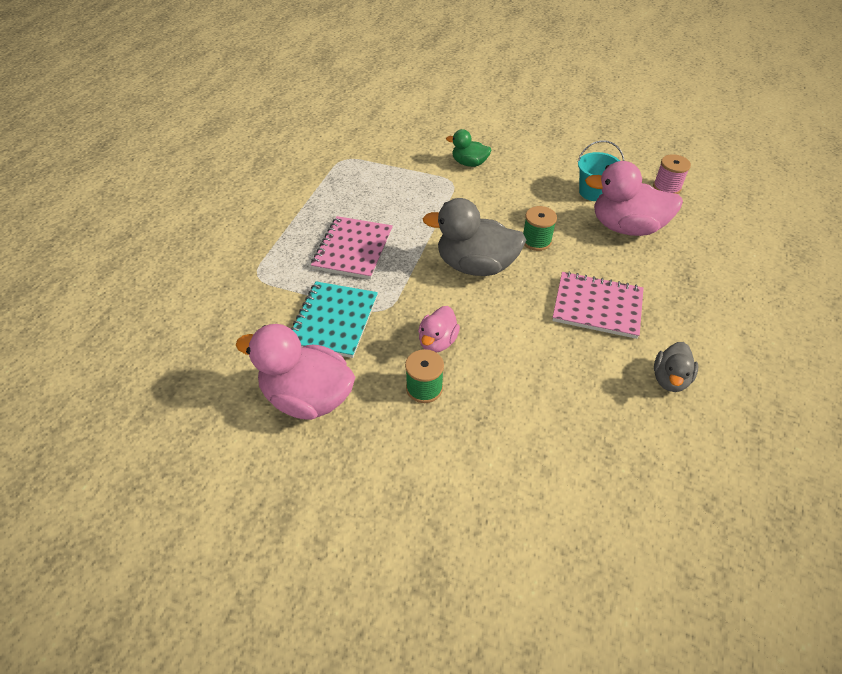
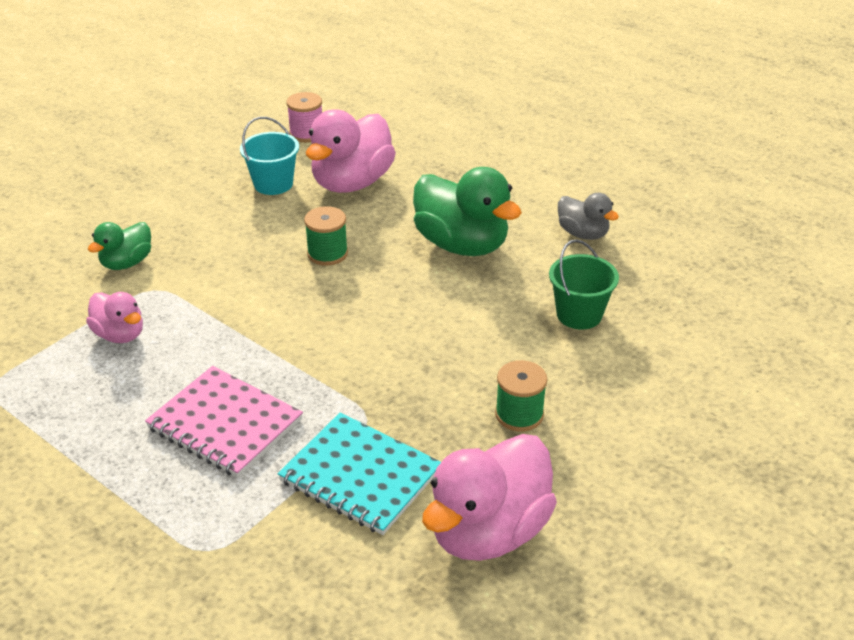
camera: 70 degrees left, 10 degrees down
(437, 342) = (450, 384): pink duck -> pink duck (120, 334)
(475, 266) = (338, 315): grey duck -> none
(558, 400) = (579, 314): none -> green bucket
(597, 306) = (462, 245): pink notebook -> green duck

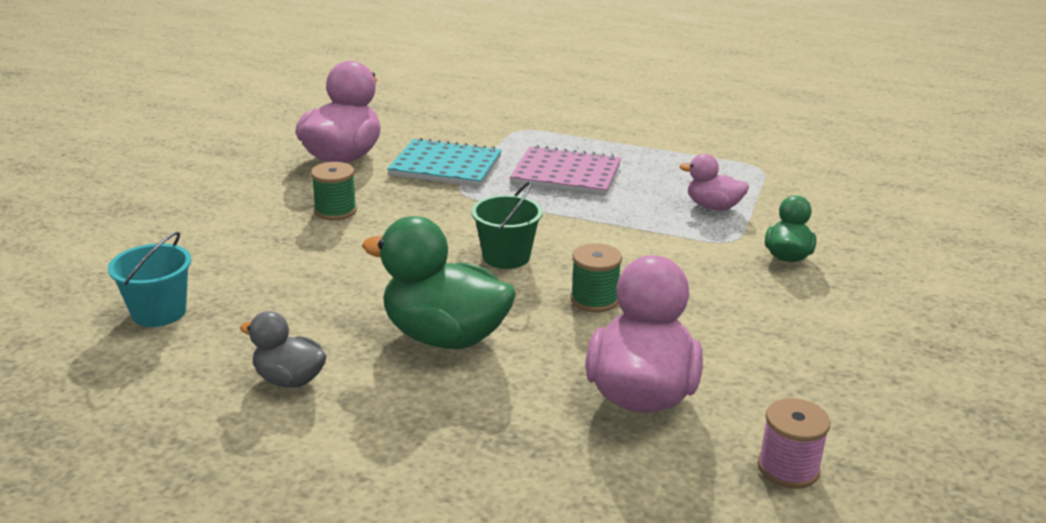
camera: 160 degrees right, 10 degrees down
(273, 184) = (742, 370): turquoise bucket -> turquoise bucket (159, 312)
(579, 314) = (288, 289): green bucket -> green bucket (506, 257)

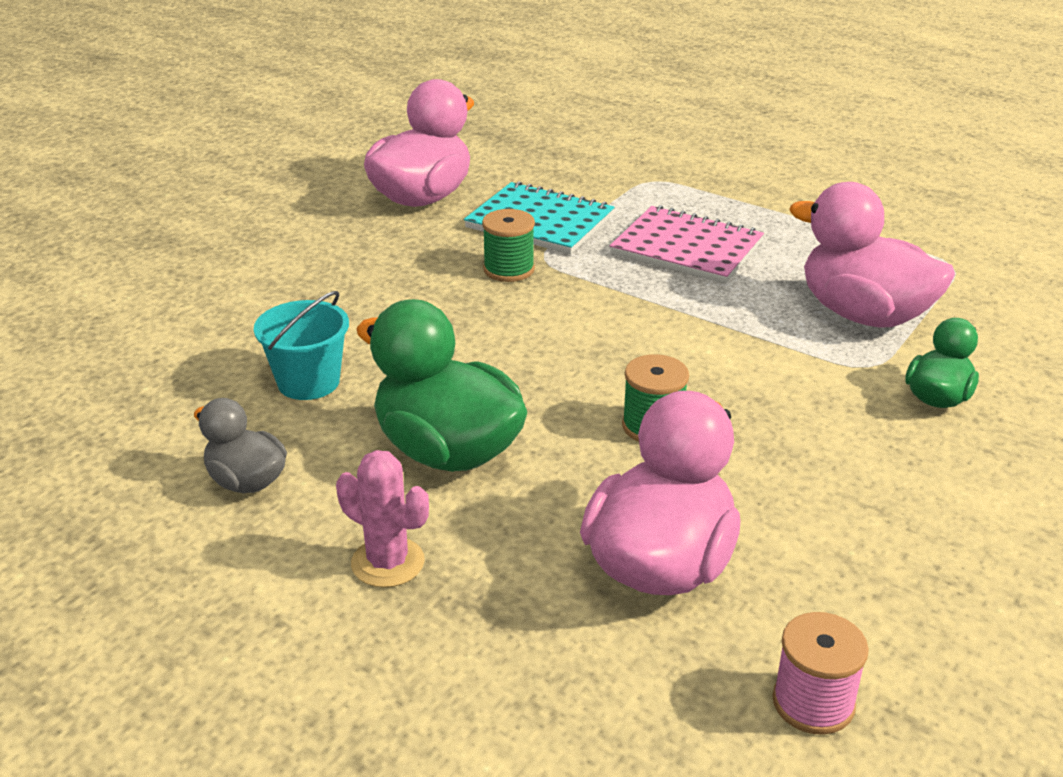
camera: 15 degrees right, 5 degrees up
(159, 312) = (138, 375): turquoise bucket -> turquoise bucket (308, 382)
(335, 211) = (385, 268): green spool -> green spool (509, 269)
(432, 422) = (388, 562): none -> pink cactus
(506, 257) = (565, 353): green bucket -> none
(713, 207) = (863, 315): pink duck -> pink duck, size x1.83

